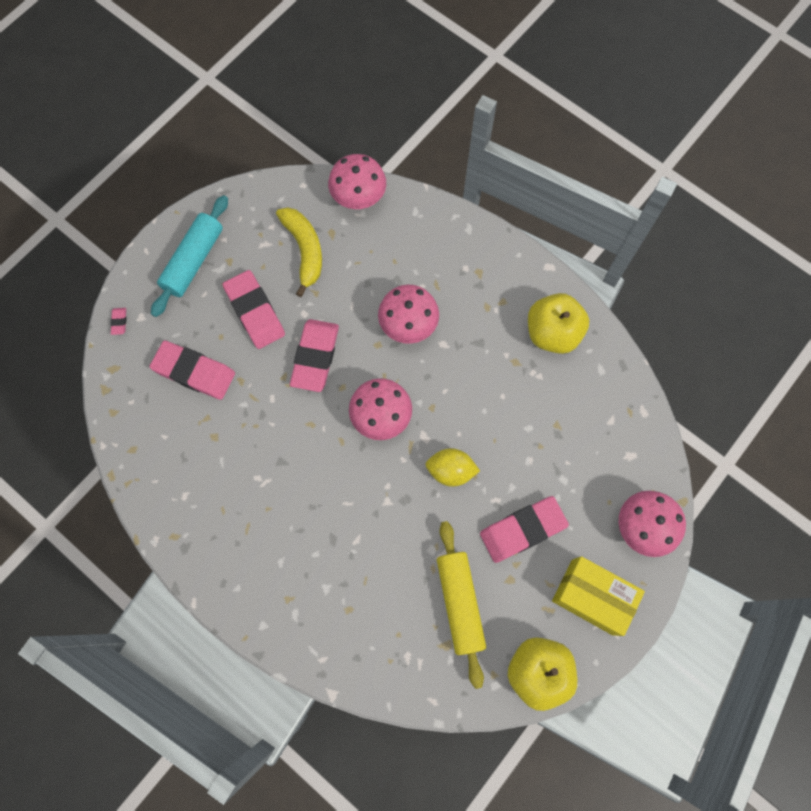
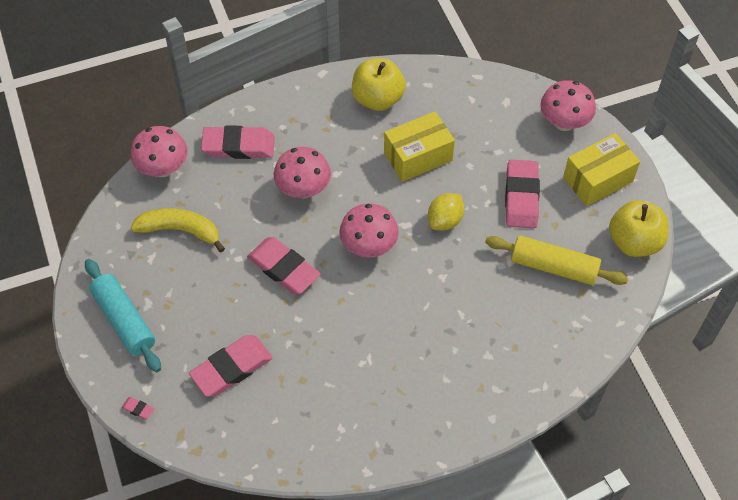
camera: 60 degrees left, 15 degrees down
(255, 312) = (209, 295): pink eraser -> pink eraser (238, 146)
(508, 406) = (418, 157): none -> yellow box

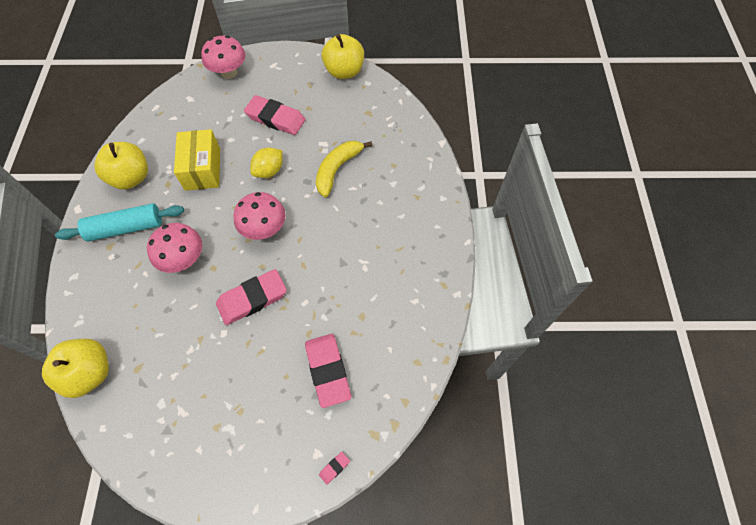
camera: 70 degrees left, 5 degrees up
(124, 320) = (236, 456): turquoise rolling pin -> turquoise rolling pin (126, 228)
(163, 168) = (89, 373): pink mushroom -> yellow apple
(181, 230) = (167, 375): yellow banana -> yellow banana (337, 169)
(238, 146) = (108, 298): pink eraser -> none
(445, 220) = (269, 171): yellow lemon -> yellow lemon turned 75 degrees clockwise
(554, 267) = (341, 120): yellow rolling pin -> none
(597, 179) = (286, 72): yellow box -> none

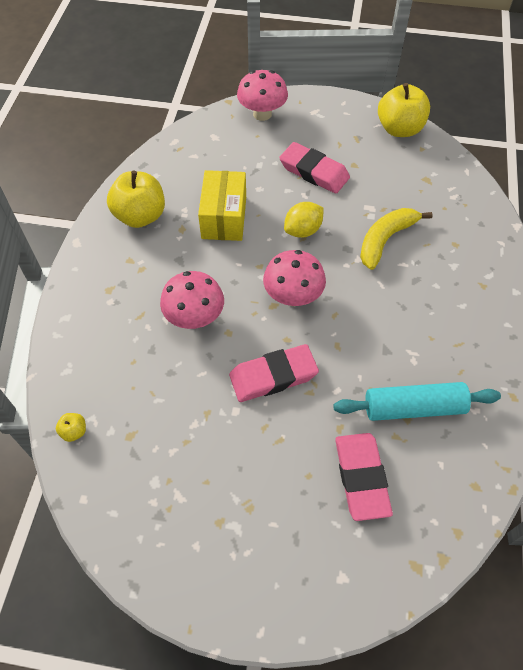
camera: 10 degrees right, 5 degrees down
(89, 373) = (74, 431): yellow apple -> yellow apple, size x0.42
(126, 228) = (130, 271): turquoise rolling pin -> turquoise rolling pin (413, 407)
(334, 468) = (363, 599): pink eraser -> none

